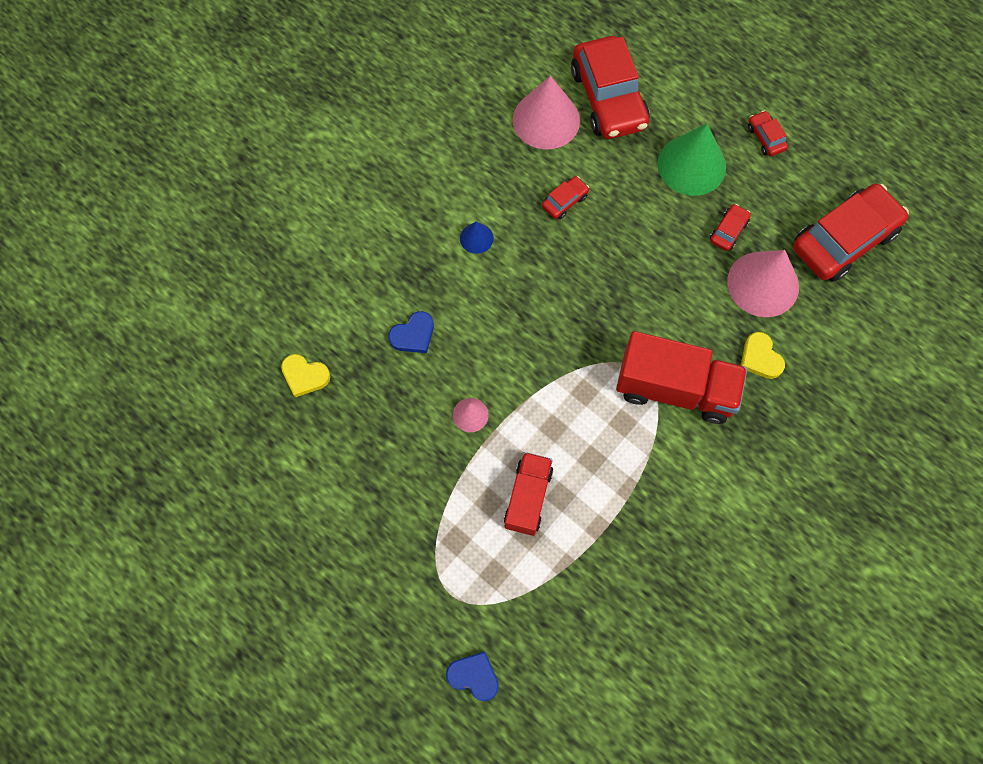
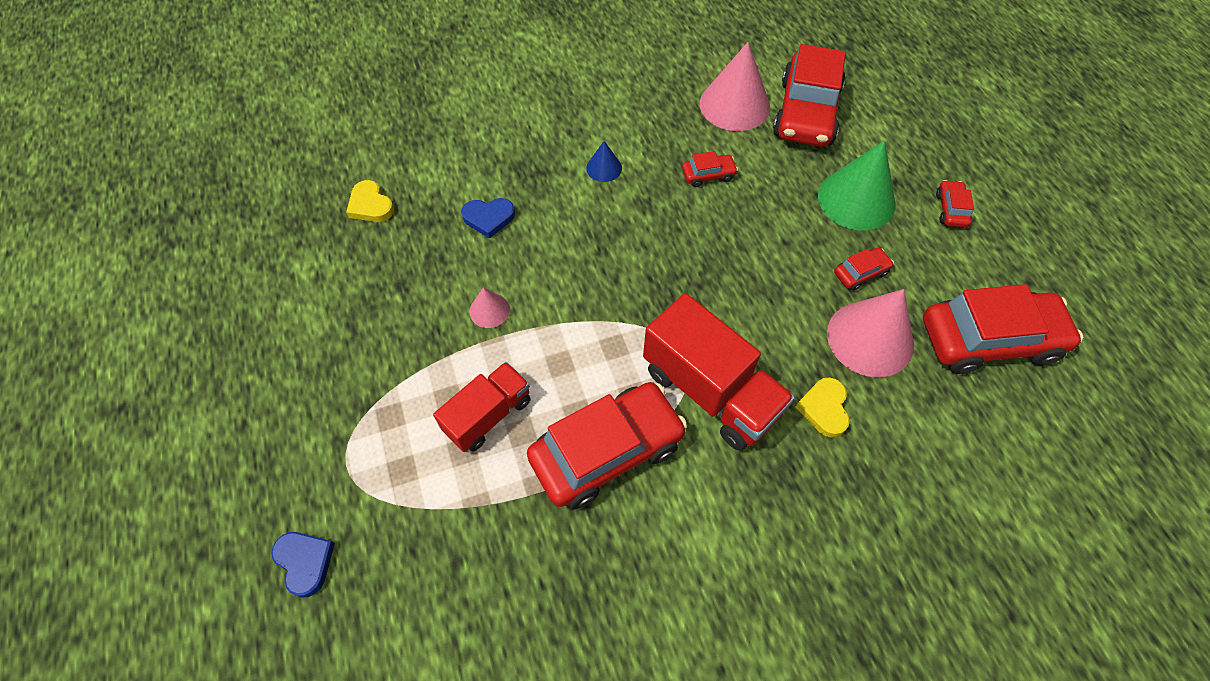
camera: 30 degrees right, 10 degrees down
(630, 475) = (607, 451): none -> red car

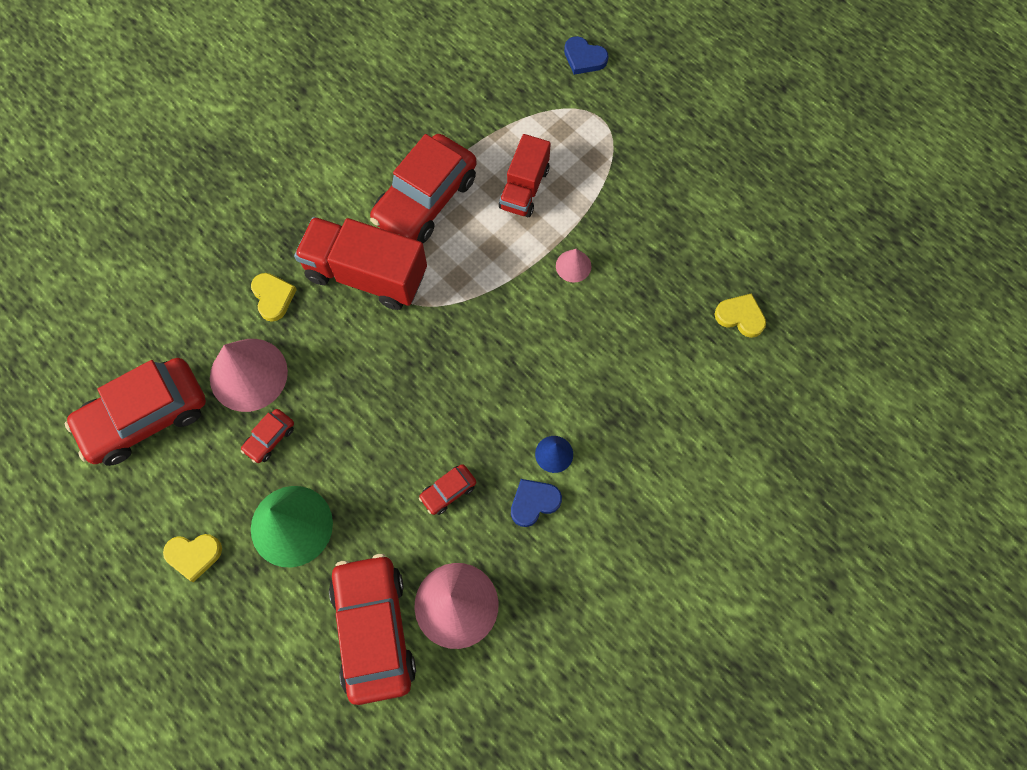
camera: 155 degrees right, 10 degrees up
(489, 218) = (628, 350): blue heart -> blue heart (534, 502)
(950, 209) = (194, 555): red car -> yellow heart

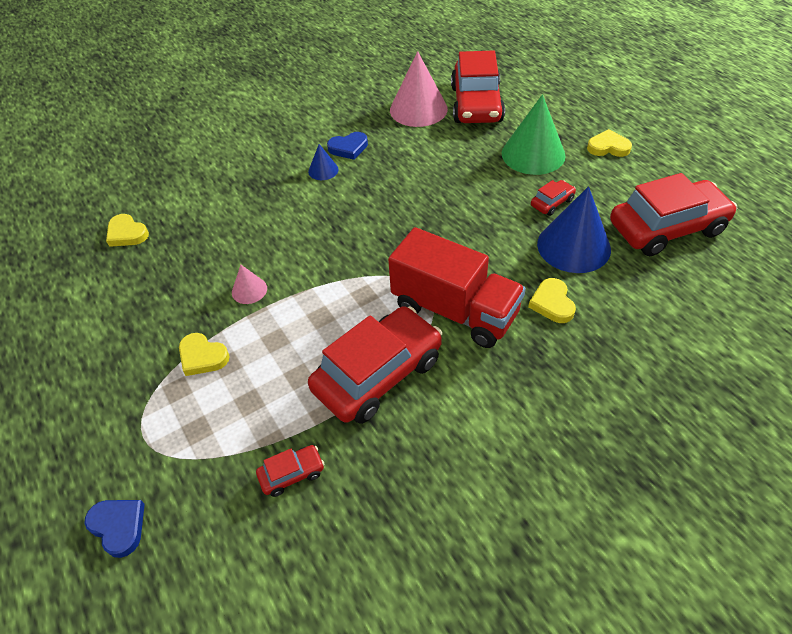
camera: 165 degrees left, 20 degrees down
(248, 374) = (573, 246): pink cone -> blue cone
(448, 491) = (410, 159): red car -> red car (292, 474)
(524, 188) = (266, 369): red truck -> none
(586, 190) = (202, 357): none -> yellow heart

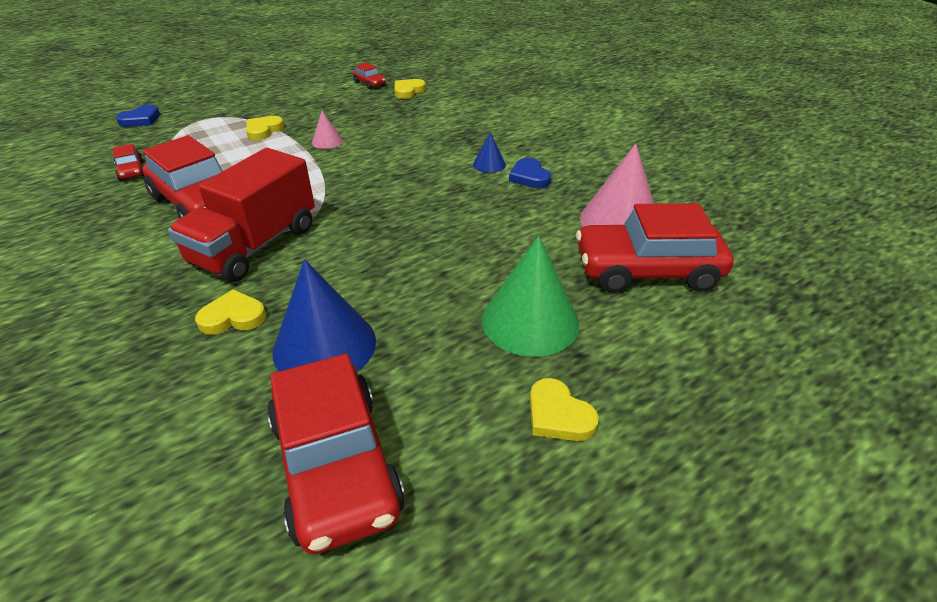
camera: 85 degrees right, 10 degrees down
(552, 203) = (417, 332): red car -> red car (369, 83)
(608, 147) = (558, 415): yellow heart -> yellow heart turned 135 degrees clockwise

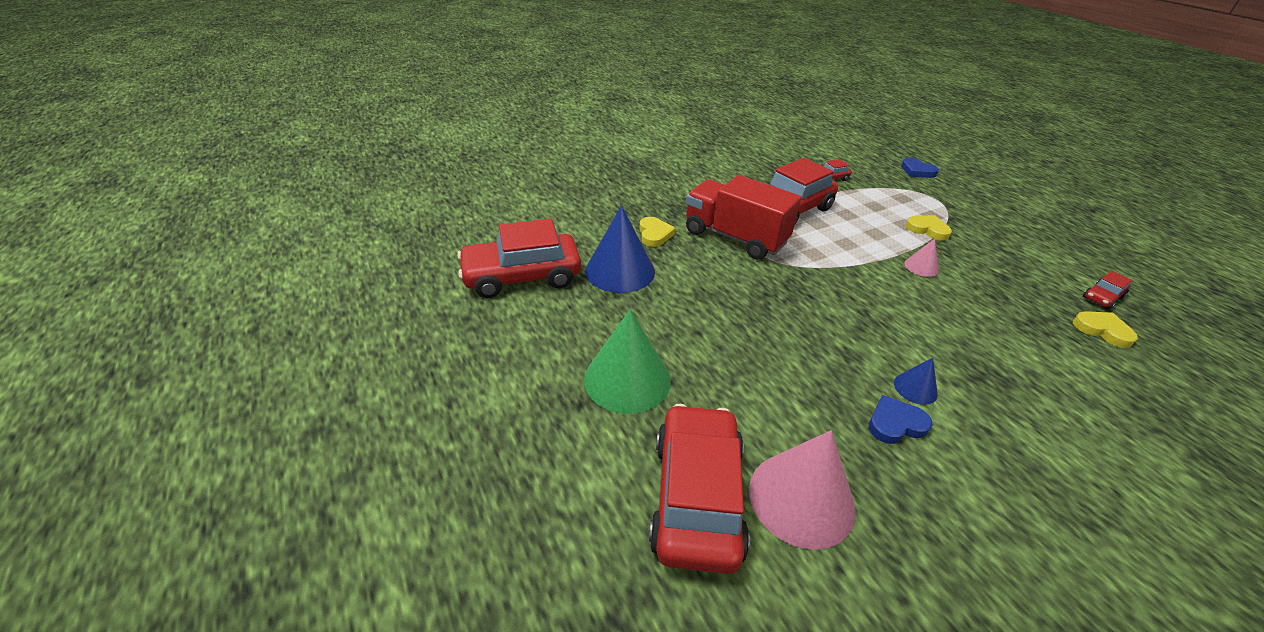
camera: 95 degrees right, 0 degrees up
(558, 415) = (522, 378): yellow heart -> none

